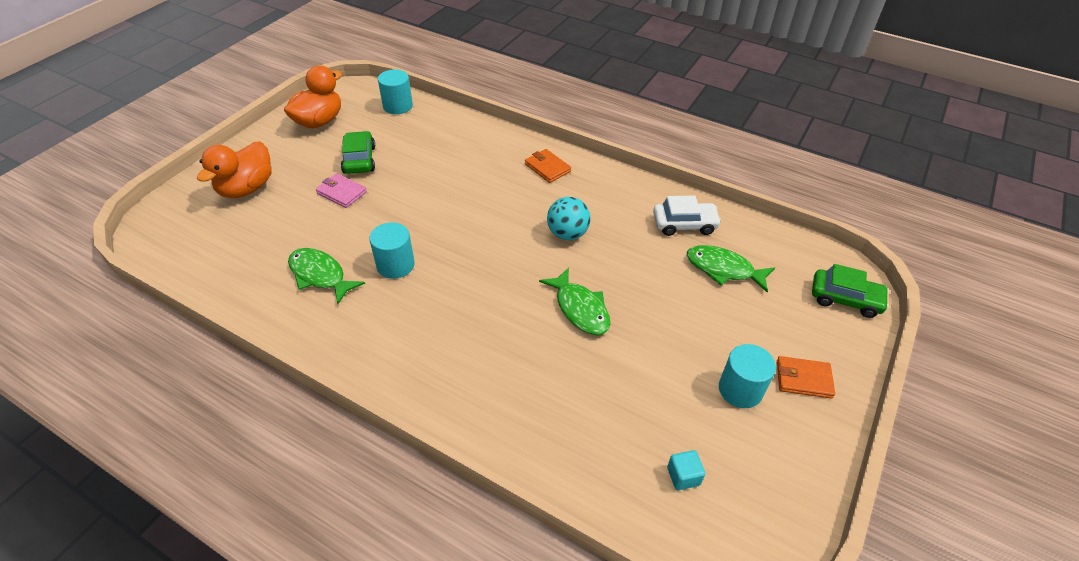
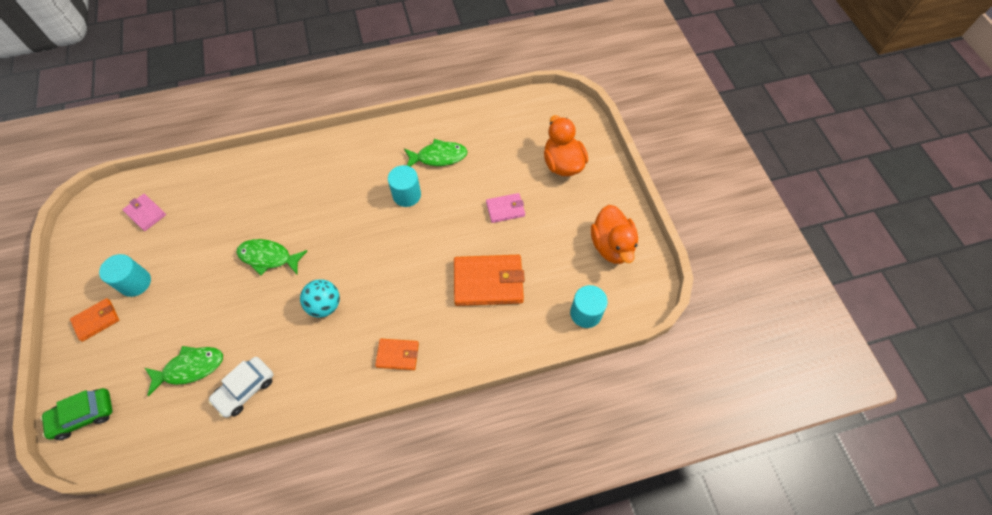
camera: 135 degrees right, 15 degrees up
(359, 160) = (534, 241): green car -> none
(428, 161) = (488, 282): none -> orange wallet
(683, 476) = (145, 213): turquoise cube -> pink wallet

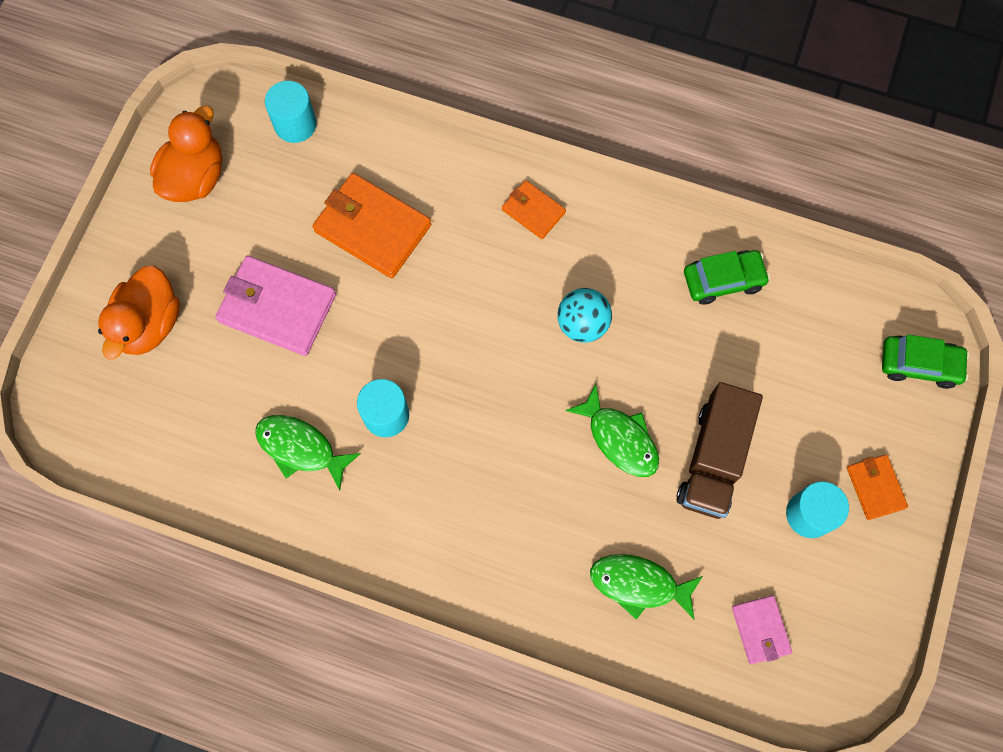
camera: 145 degrees left, 10 degrees up
(96, 320) = (875, 487): orange wallet -> orange wallet turned 75 degrees clockwise
(190, 368) = (777, 346): green fish -> green fish (638, 584)
(206, 278) = (713, 459): none -> brown truck
(245, 389) = (723, 280): white car -> green car
(505, 209) = (277, 308): pink wallet -> pink wallet, size x1.83

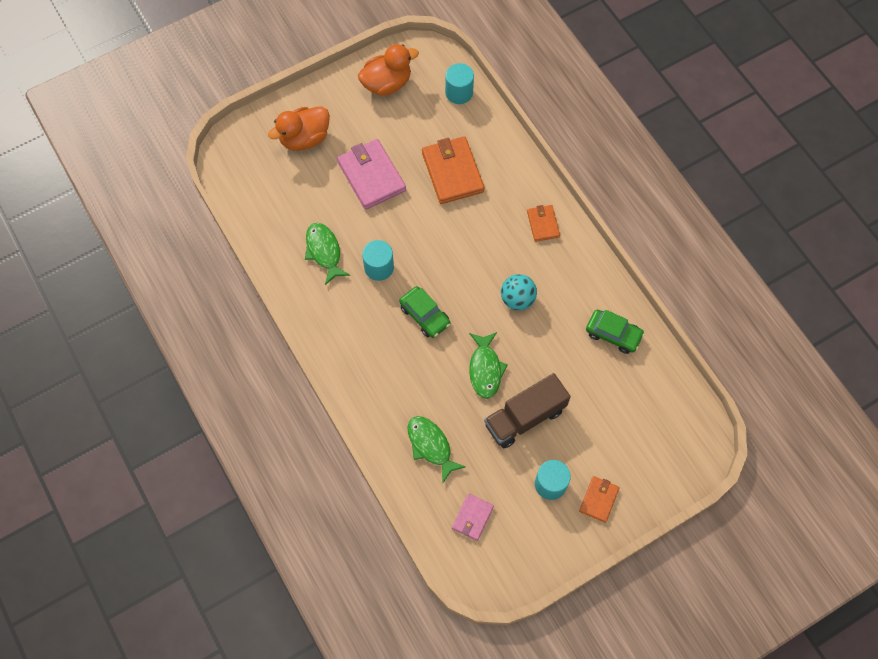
camera: 40 degrees right, 5 degrees down
(919, 364) = (682, 459): green car -> green car (425, 315)

